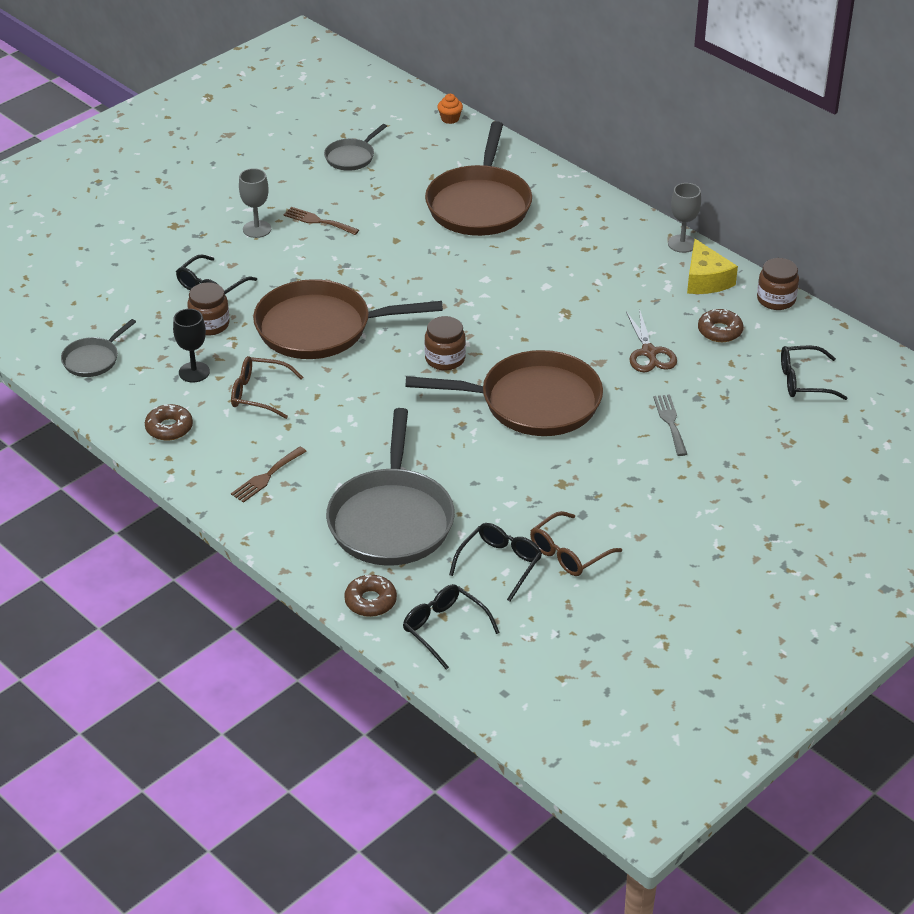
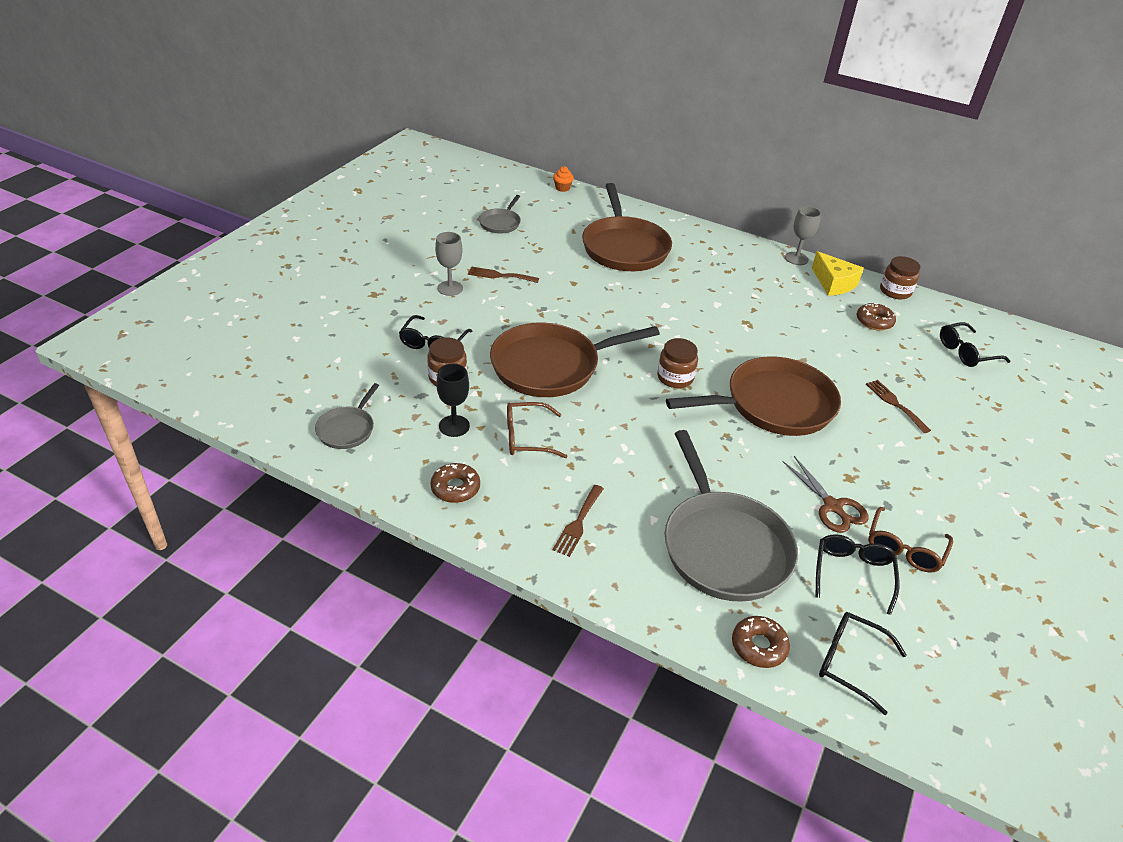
camera: 20 degrees left, 0 degrees up
(649, 353) = (835, 347): brown scissors -> brown scissors (833, 506)
(670, 422) = (895, 404): grey fork -> brown fork

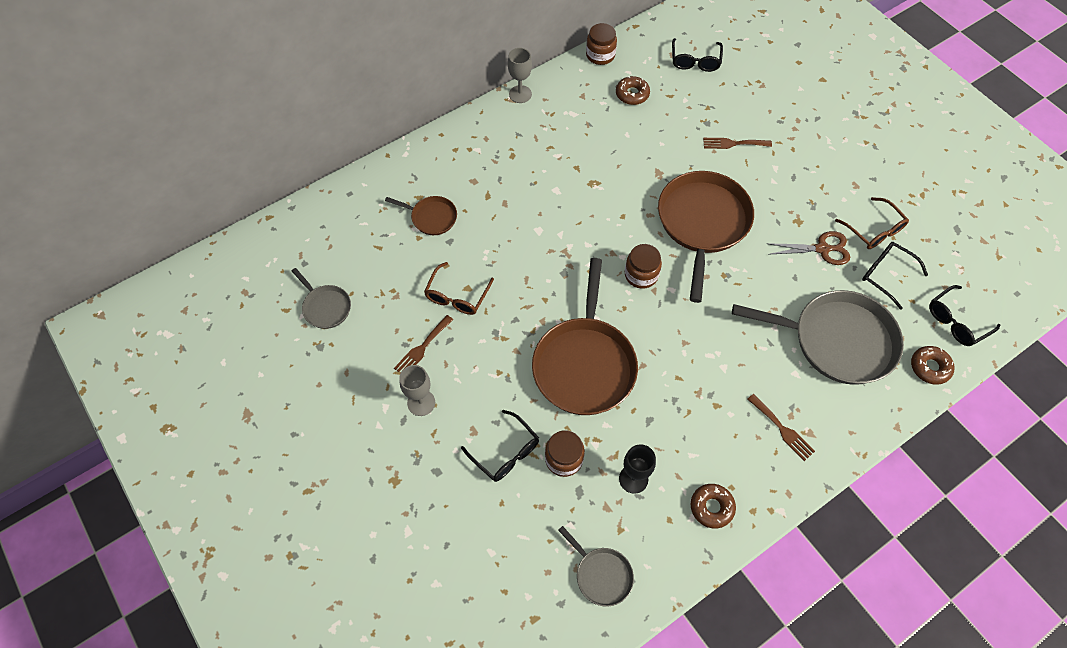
camera: 60 degrees left, 20 degrees up
(526, 437) = (671, 425): brown glasses -> brown glasses (457, 296)
(562, 188) = (290, 219): orange cupcake -> none
(624, 248) = (432, 217): brown pan -> brown pan, size x0.48
(833, 283) = (569, 89): yellow cheese -> none

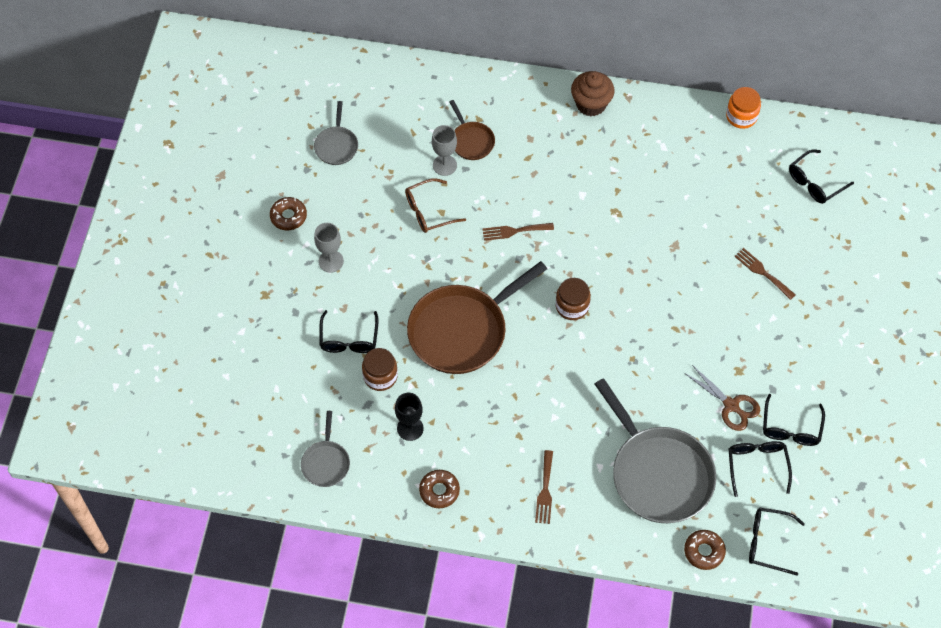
camera: 45 degrees right, 0 degrees up
(422, 348) = (369, 226): brown fork -> brown fork (514, 231)
(490, 124) = (591, 104): none -> brown cupcake
(520, 94) = (640, 98): grey goblet -> grey goblet (444, 165)
(600, 55) = (741, 116): brown jar -> orange jar
(632, 94) = (729, 168): brown donut -> brown donut (288, 216)
(702, 223) = (662, 309): brown pan -> none
(874, 230) = (791, 428): brown glasses -> black glasses

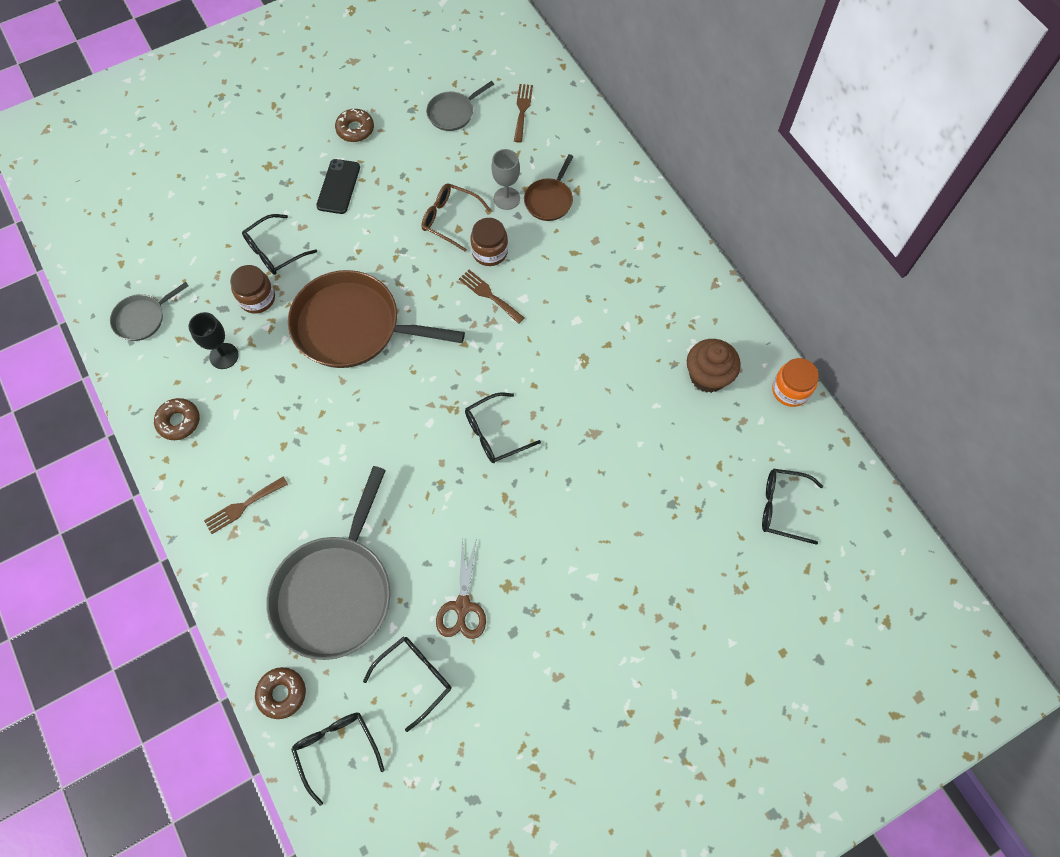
camera: 50 degrees right, 5 degrees up
(331, 261) = (338, 187): grey goblet -> black phone
(572, 306) = (452, 394): brown jar -> brown jar (490, 252)
(591, 104) = (677, 260): brown cupcake -> brown cupcake (708, 376)
(762, 272) = (635, 531): brown fork -> brown fork (522, 110)
(791, 428) = (483, 681): black glasses -> black glasses (494, 433)

